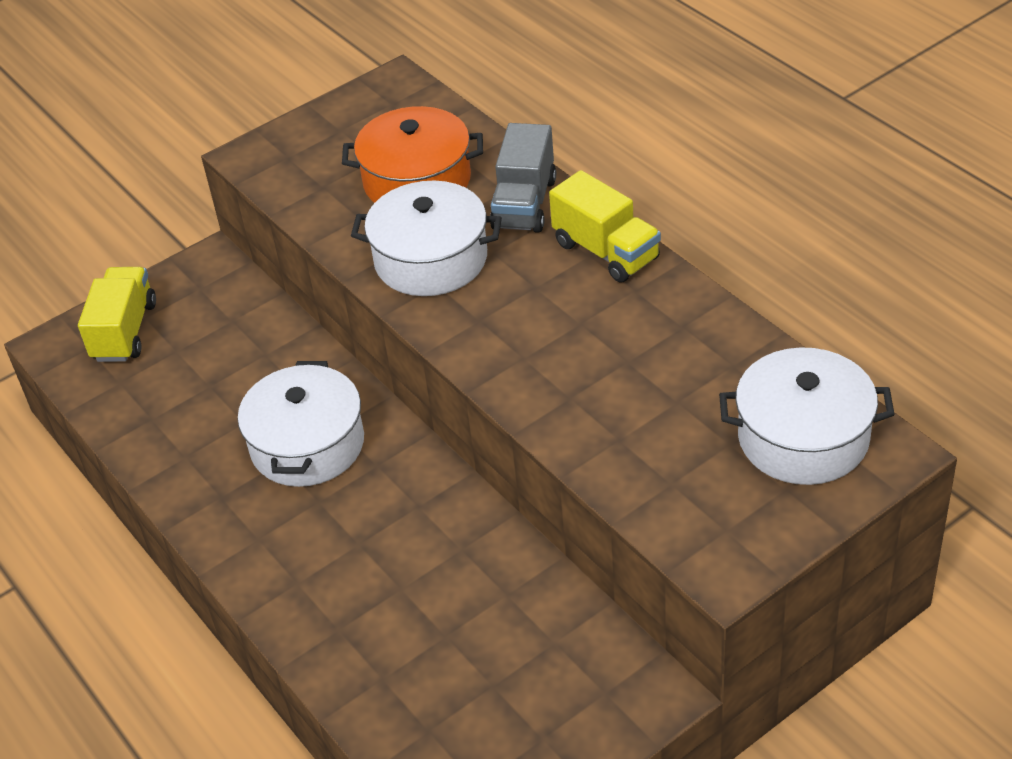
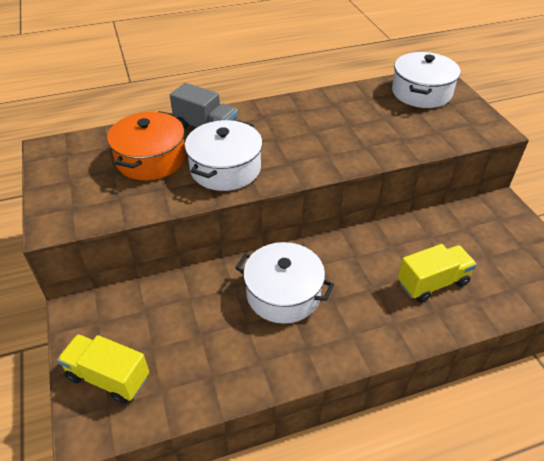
camera: 75 degrees left, 0 degrees up
(606, 251) = (264, 112): yellow truck -> yellow truck (432, 283)

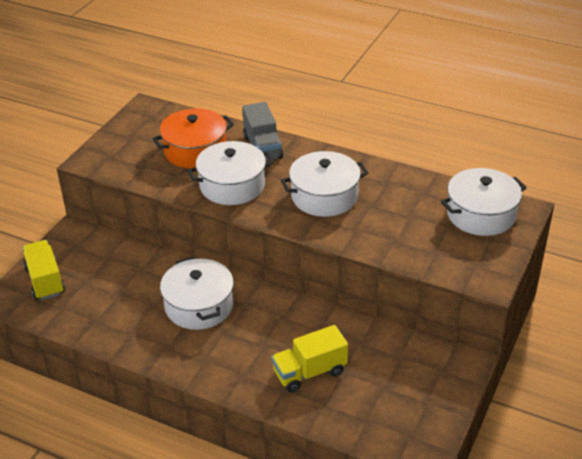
camera: 45 degrees right, 5 degrees down
(308, 136) = (324, 196): none -> white pot
(432, 283) = (309, 372): yellow truck -> yellow truck turned 135 degrees clockwise

